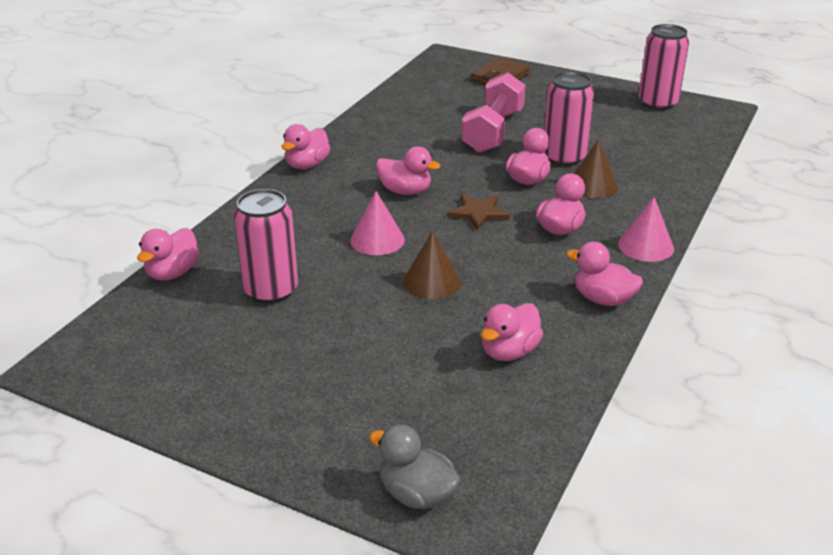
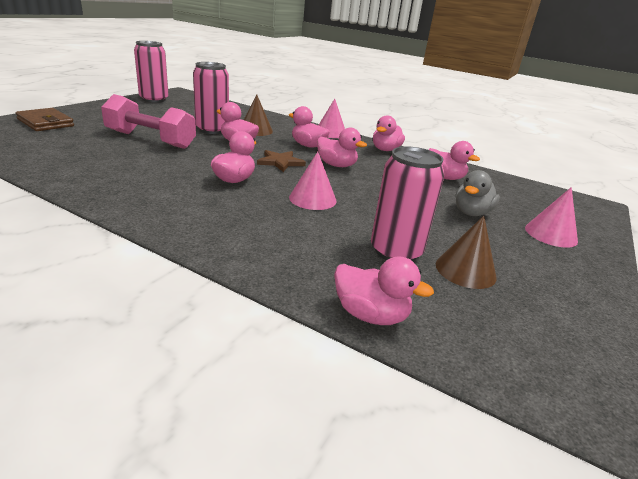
camera: 90 degrees left, 5 degrees down
(307, 165) = (148, 217): pink duck -> pink duck (336, 165)
(341, 427) = (551, 234): none -> pink cone
(416, 494) = (587, 217): grey duck -> grey duck (471, 213)
(431, 282) = (373, 187): brown cone -> brown cone (465, 270)

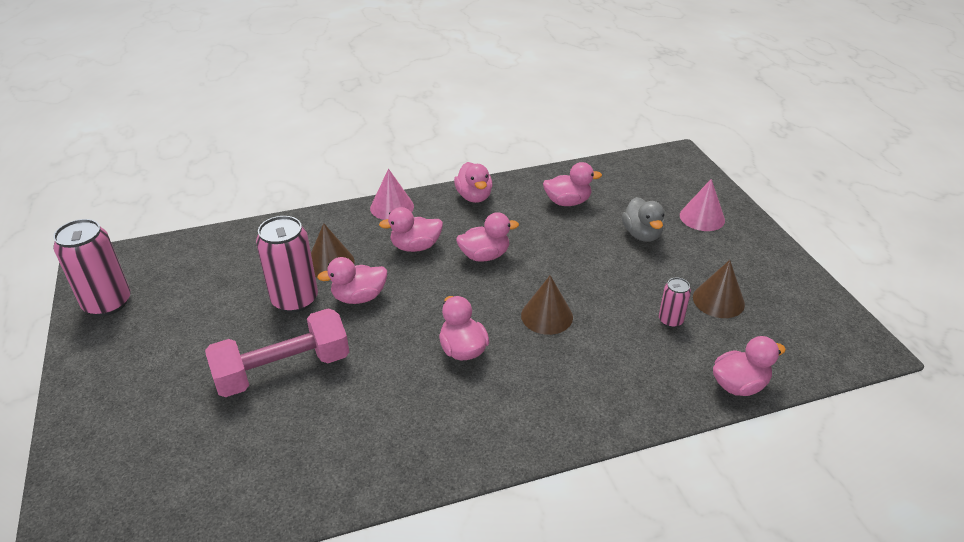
camera: 45 degrees left, 10 degrees up
(45, 123) = (114, 455): brown wallet -> none
(280, 162) = (444, 292): brown star -> none
(312, 199) = (547, 316): pink cone -> brown cone
(395, 252) = (670, 320): pink can -> pink can, size x0.52

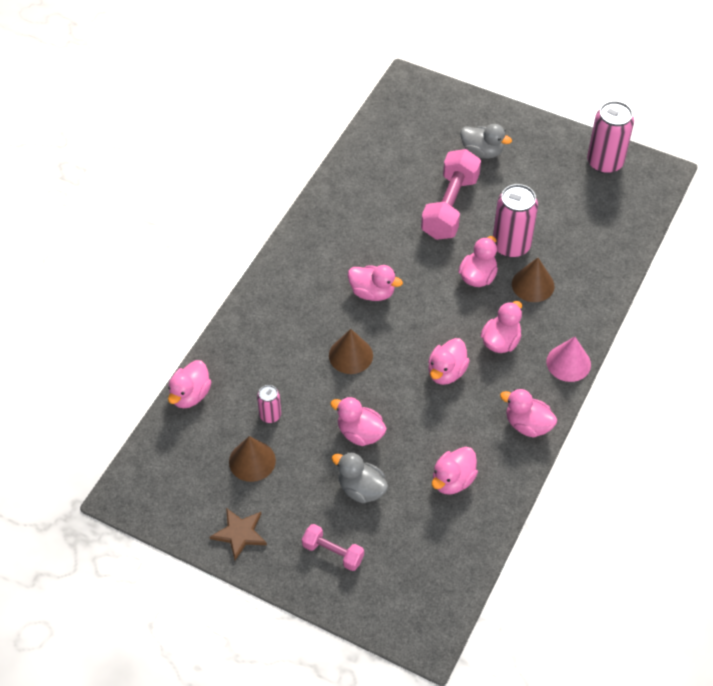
camera: 135 degrees right, 15 degrees up
(165, 398) = (482, 152): none -> grey duck
(604, 263) = (360, 433): none -> pink duck
(702, 217) = (333, 553): pink cone -> pink dumbbell
(770, 265) = (240, 533): none -> brown star

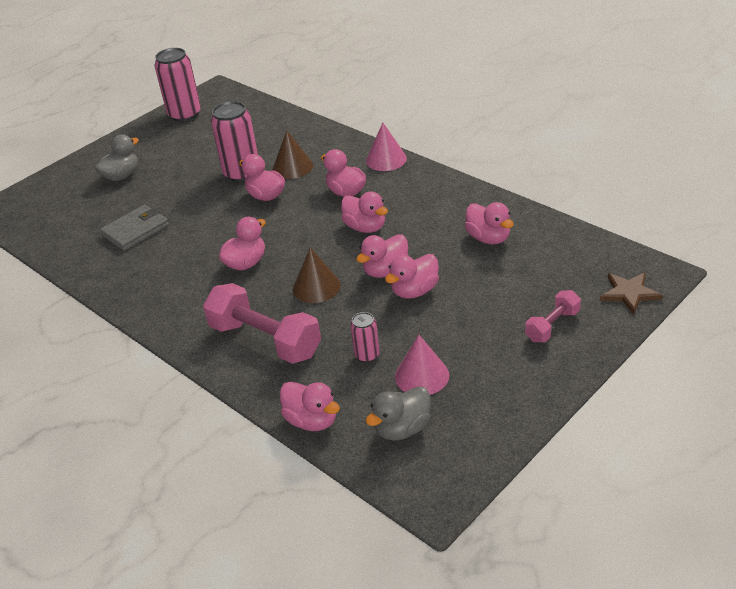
camera: 70 degrees left, 15 degrees down
(240, 533) = (514, 395): brown star -> brown star (629, 293)
(252, 461) = (422, 376): brown cone -> pink cone
(361, 489) = (481, 297): grey duck -> grey duck (402, 429)
(401, 194) = (135, 230): none -> grey wallet
(450, 207) = (173, 202): pink dumbbell -> pink dumbbell (265, 340)
(527, 425) = (442, 189): pink duck -> pink duck (385, 271)

